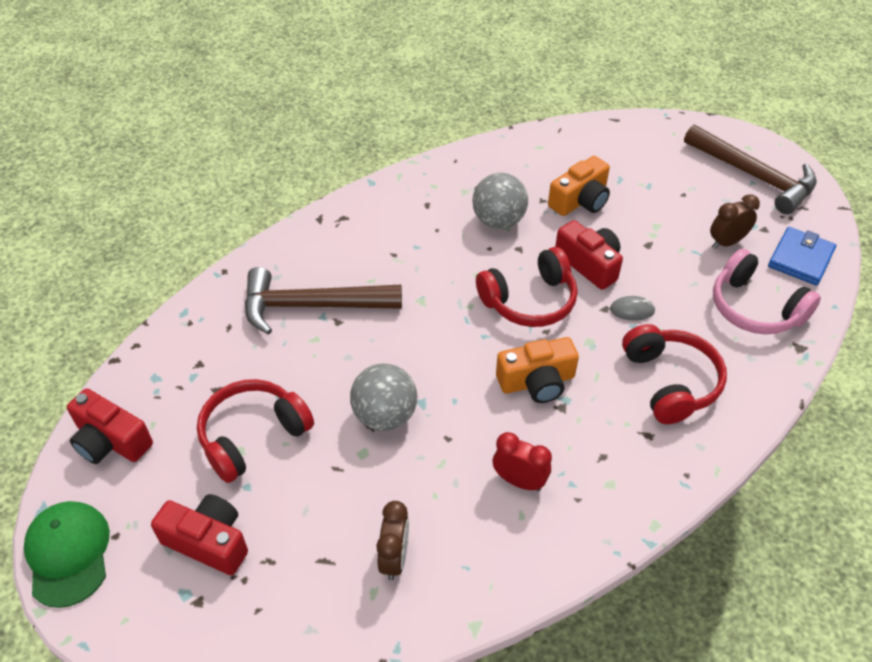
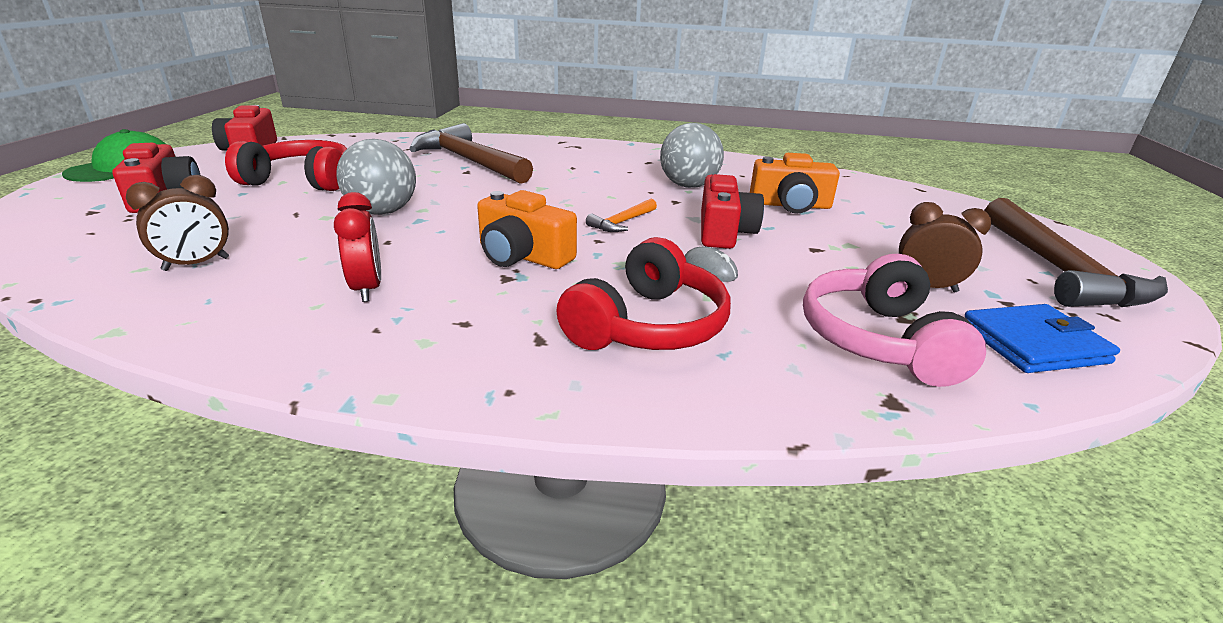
camera: 45 degrees right, 20 degrees down
(529, 301) = (622, 222): red headphones -> orange hammer

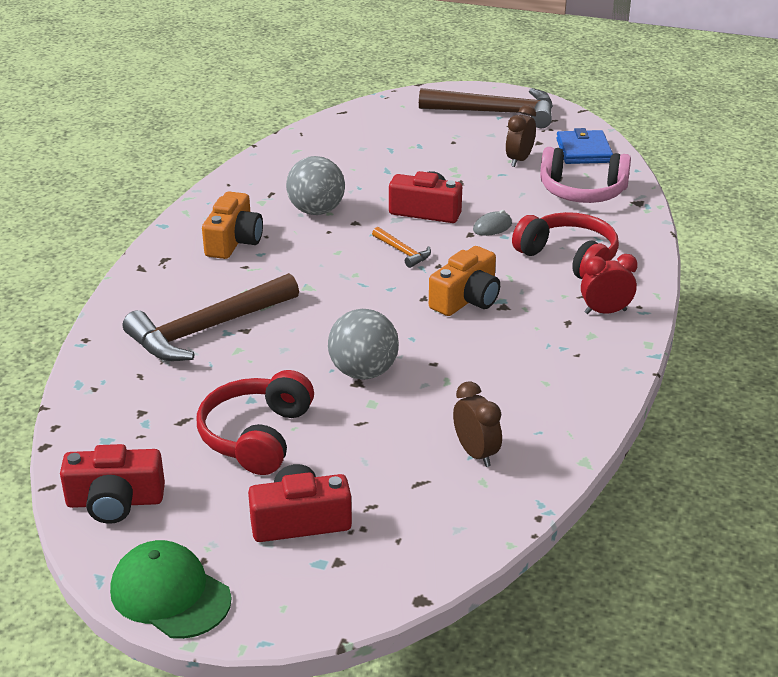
camera: 80 degrees left, 5 degrees up
(367, 289) = (521, 363): red clock -> red clock (605, 312)
(790, 205) = (373, 174): orange camera -> orange camera (234, 241)

